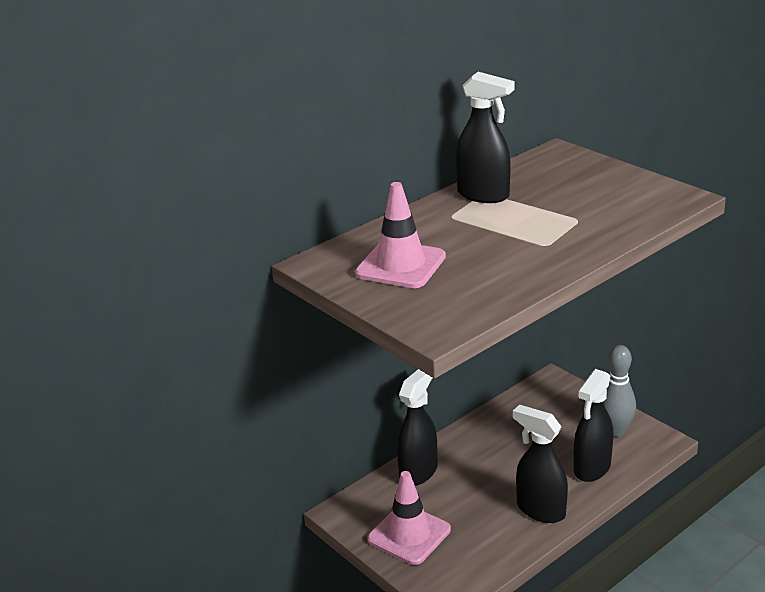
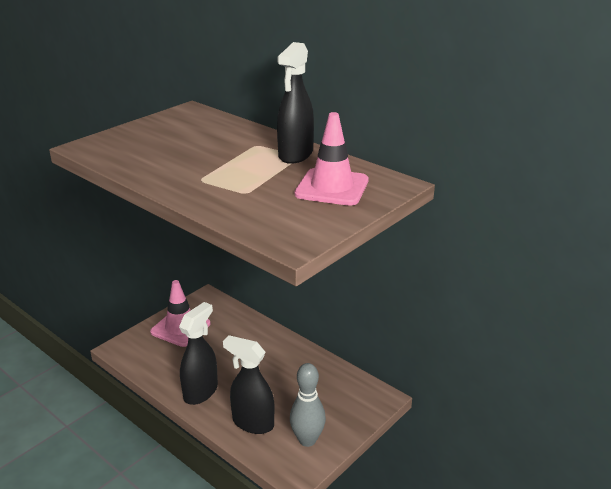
camera: 80 degrees right, 0 degrees up
(400, 265) = (179, 133): pink traffic cone -> pink traffic cone (332, 187)
(418, 472) = (248, 327): black spray bottle -> none

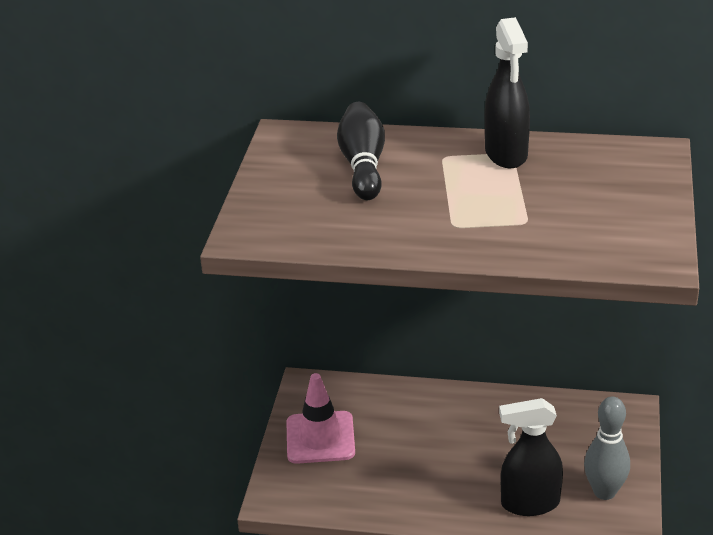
camera: 30 degrees left, 5 degrees up
(201, 392) = (434, 499): black spray bottle -> none
(204, 135) = (363, 165): none -> black bowling pin
(332, 187) = (602, 181): pink traffic cone -> none

